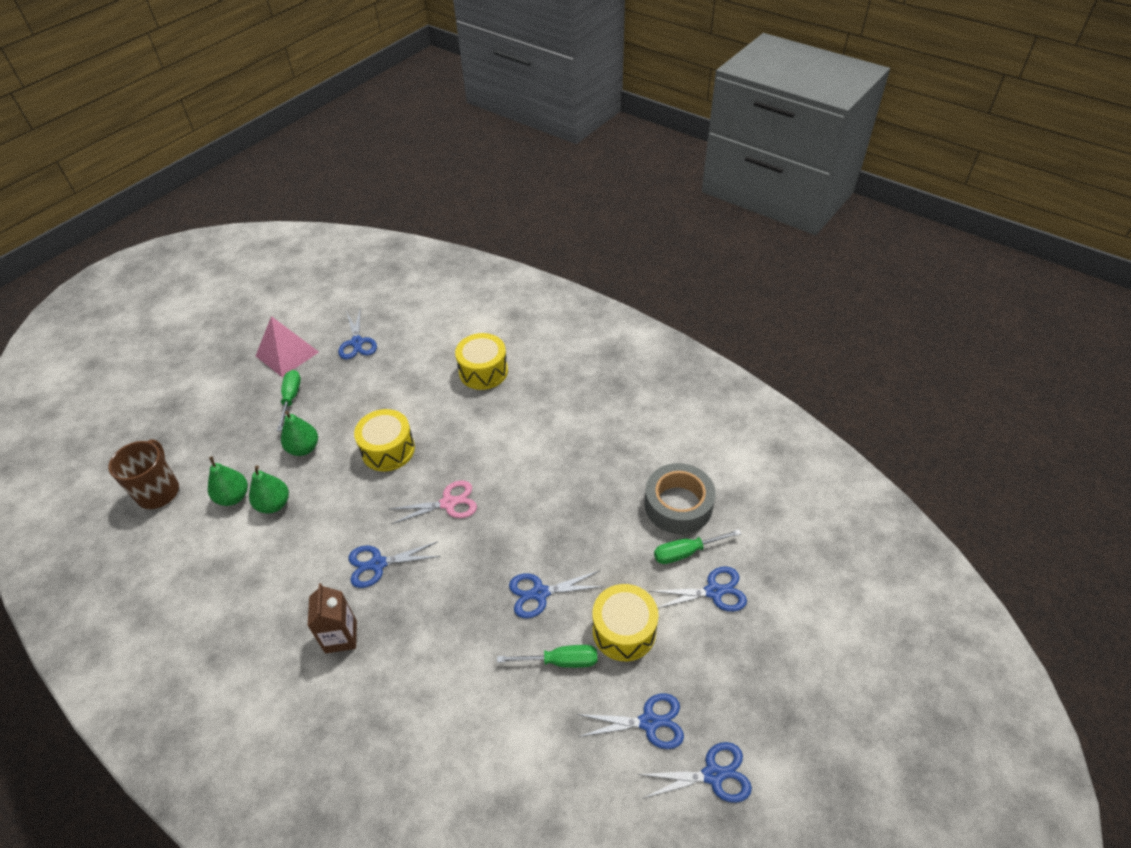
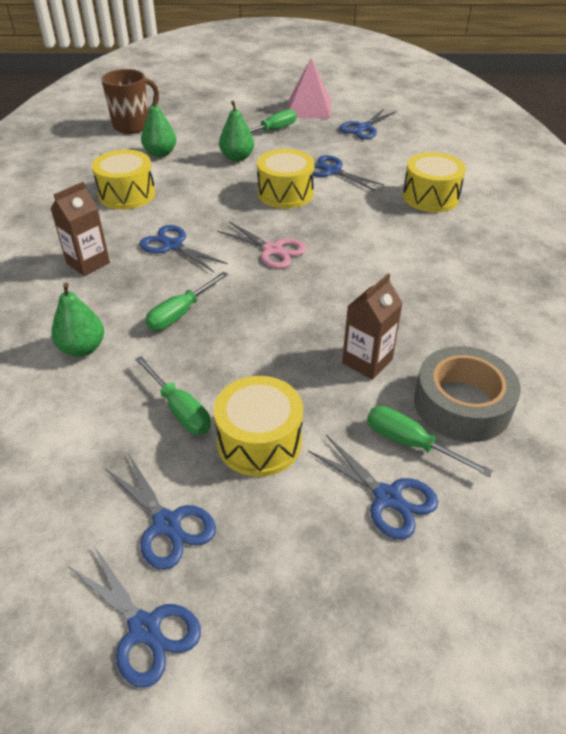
camera: 50 degrees right, 5 degrees down
(270, 557) = (127, 194): none -> yellow drum
(274, 504) = (173, 172): green pear -> green pear (82, 348)
(464, 605) = (180, 313): none -> green screwdriver
(540, 593) = (240, 355): blue scissors -> blue scissors (332, 171)
(606, 526) = (367, 361): none -> brown carton

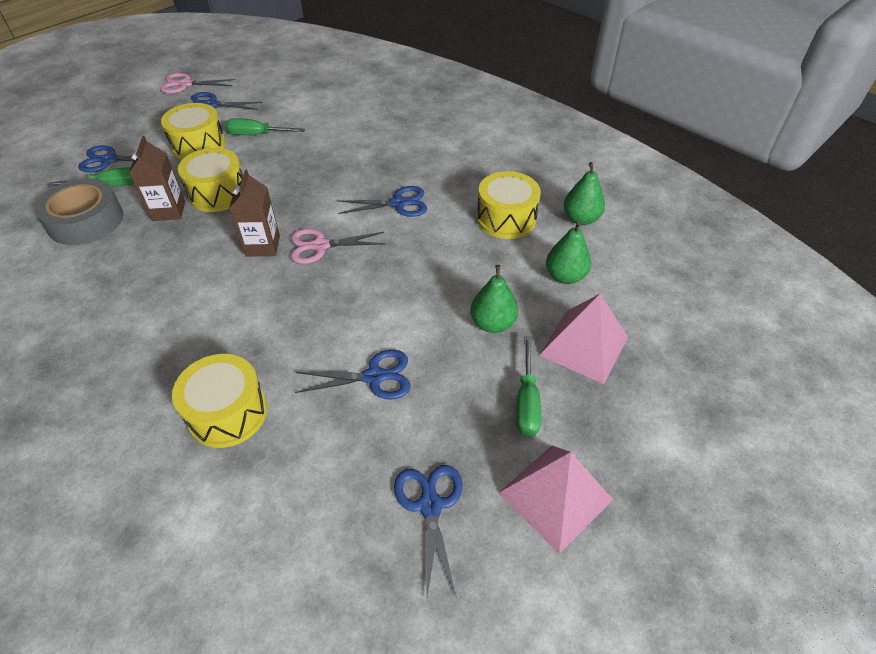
camera: 135 degrees right, 5 degrees up
(82, 348) = (350, 127): green pear -> green pear (581, 219)
(88, 263) = (430, 161): brown carton -> brown carton (263, 246)
(132, 126) = (659, 292): brown mug -> none
(144, 628) = (185, 84): blue scissors -> pink scissors
(180, 313) = (323, 170): green screwdriver -> none
(211, 130) = (584, 346): none -> pink pyramid
(285, 193) = (383, 310): yellow drum -> yellow drum (218, 193)

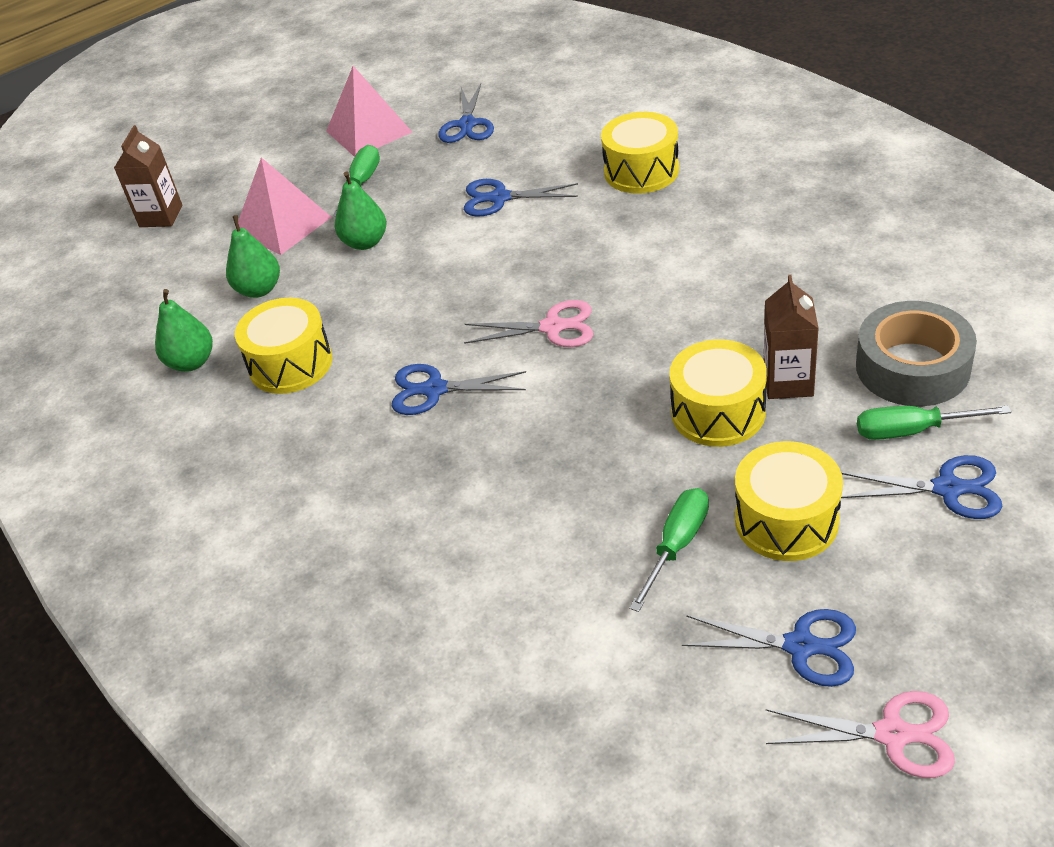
camera: 165 degrees left, 5 degrees down
(257, 135) = (676, 545): green screwdriver -> green screwdriver turned 75 degrees counterclockwise
(263, 246) = (632, 327): brown carton -> brown carton (161, 216)

